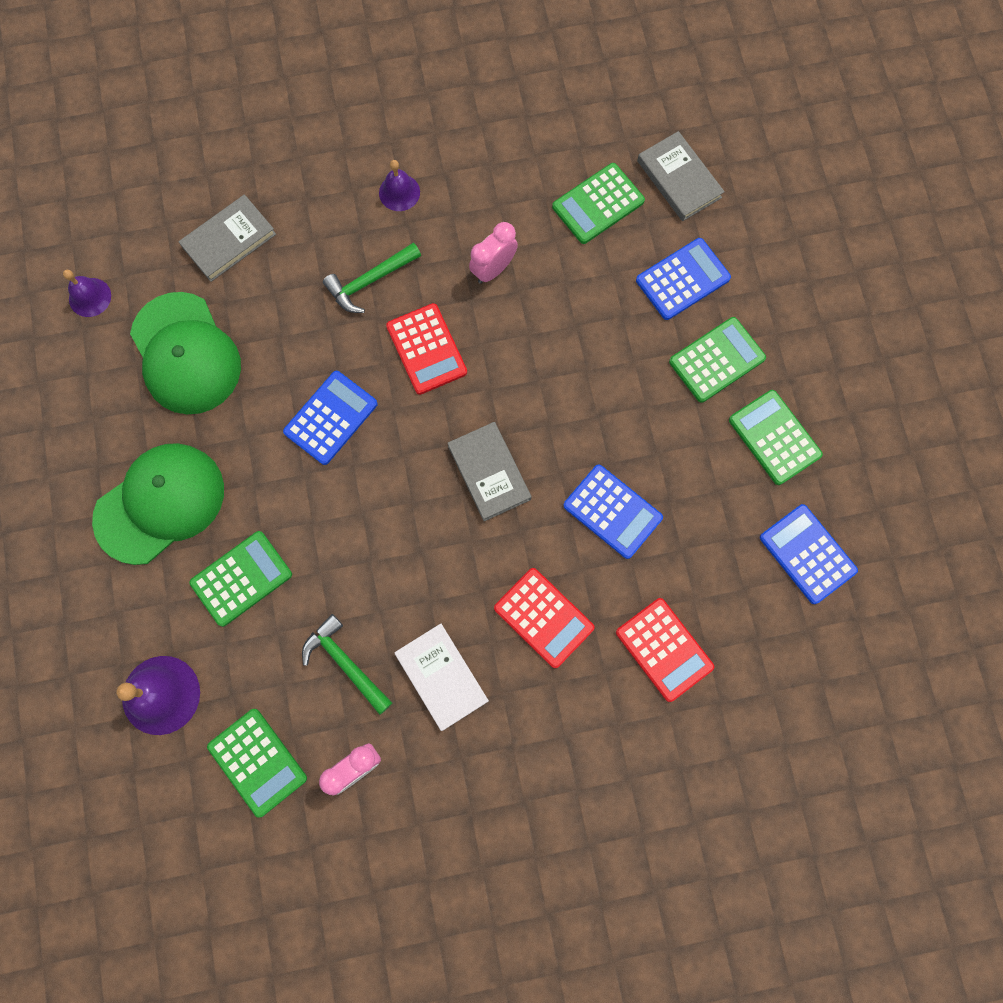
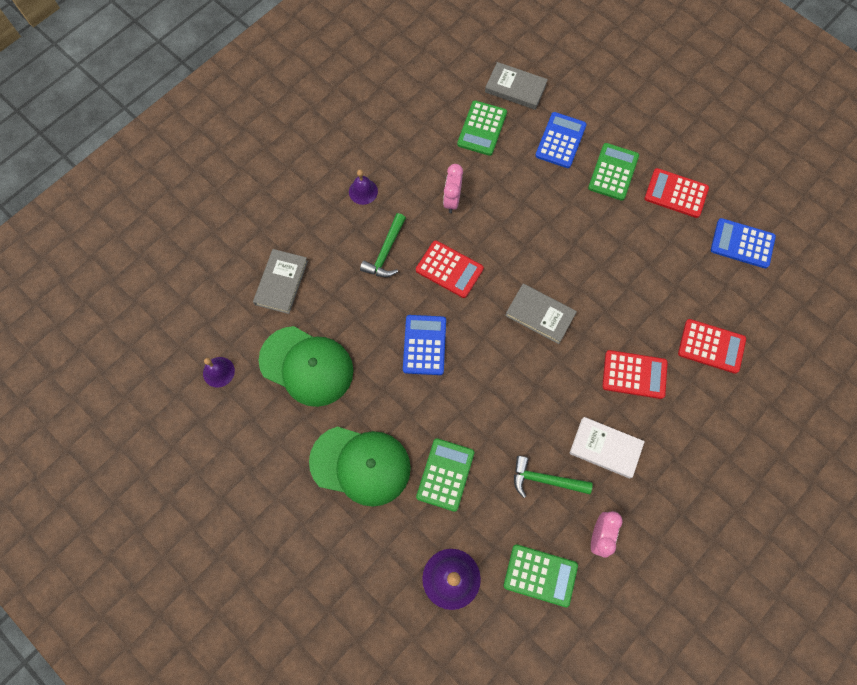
camera: 35 degrees left, 5 degrees down
(160, 503) = (360, 465): green cap -> green cap turned 90 degrees clockwise
(612, 512) = (624, 290): blue calculator -> none
(774, 437) = (676, 193): green calculator -> red calculator

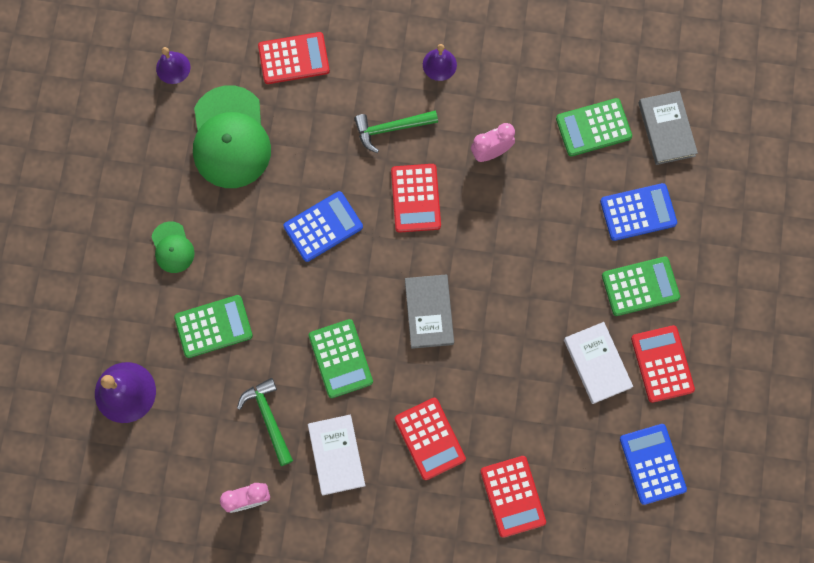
camera: 55 degrees right, 5 degrees up
(281, 282) = (294, 58): grey book -> red calculator
(360, 465) = (172, 247): green cap -> green cap, size x0.49
(540, 575) = (178, 468): green calculator -> green calculator (340, 358)
(649, 232) = (597, 363): none -> white book

